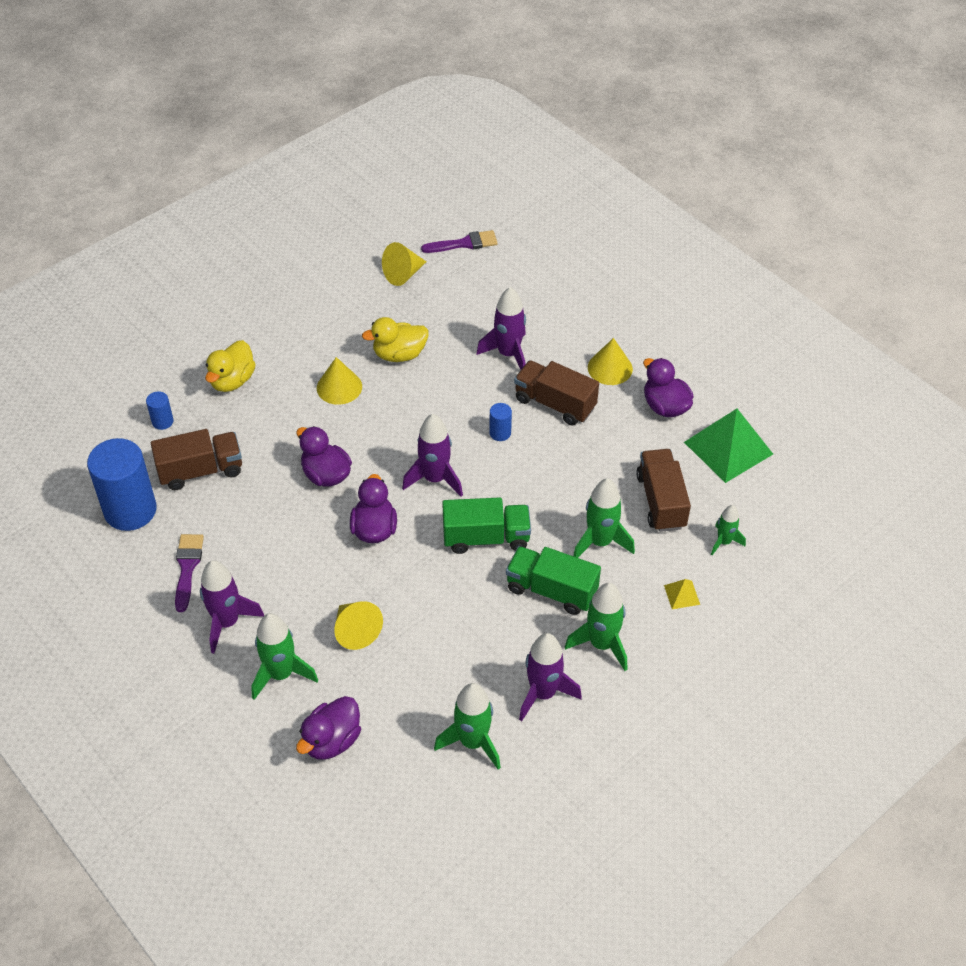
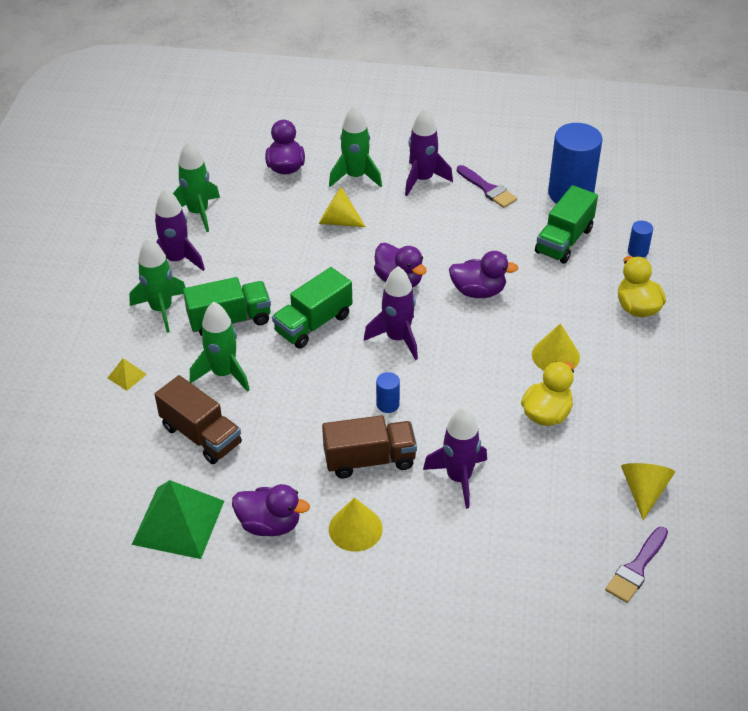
camera: 140 degrees right, 5 degrees down
(201, 471) = (564, 240): brown truck -> green truck
(724, 542) = (121, 436): green rocket -> none

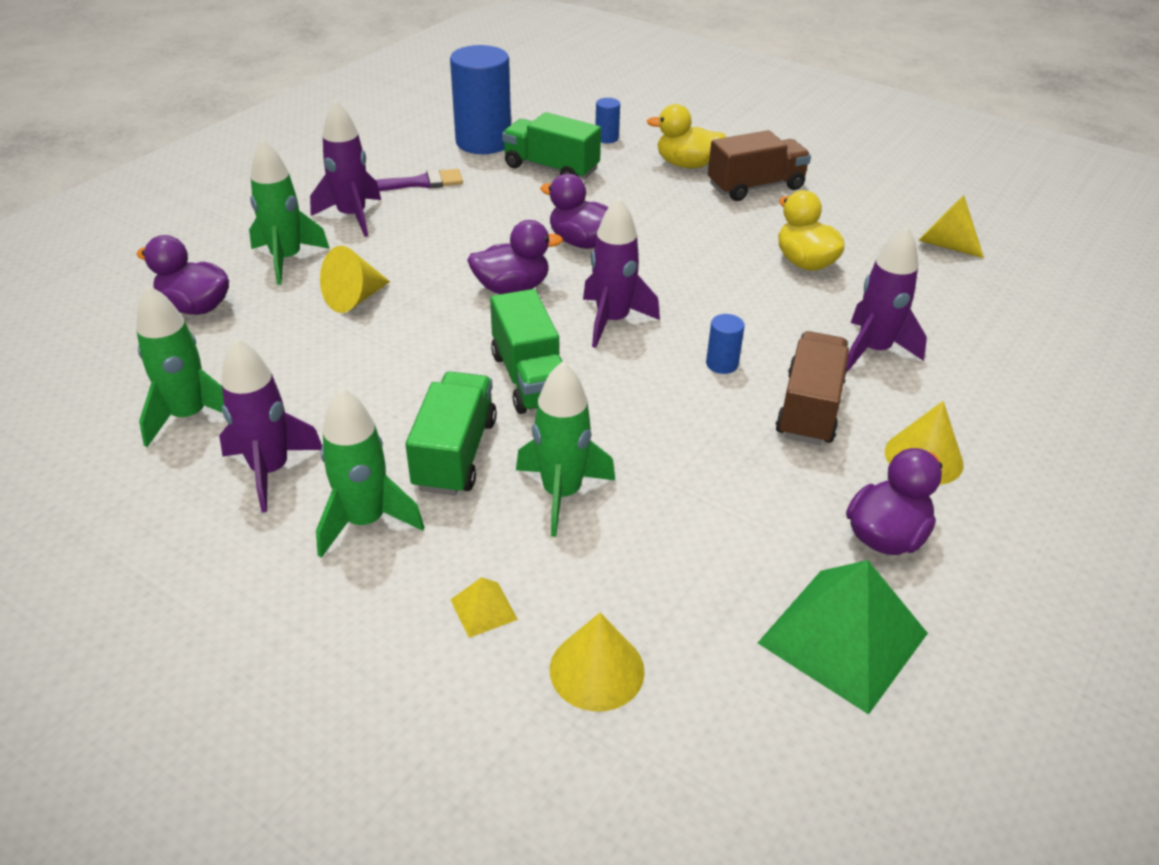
camera: 65 degrees left, 5 degrees down
(201, 435) = (674, 557): brown truck -> brown truck (755, 187)
(478, 291) = (581, 242): purple duck -> purple duck turned 90 degrees counterclockwise
(555, 356) = (721, 229): yellow cone -> yellow cone (597, 670)
(564, 240) = (551, 168): green truck -> green truck turned 150 degrees clockwise
(636, 568) = (1047, 283): purple brush -> none

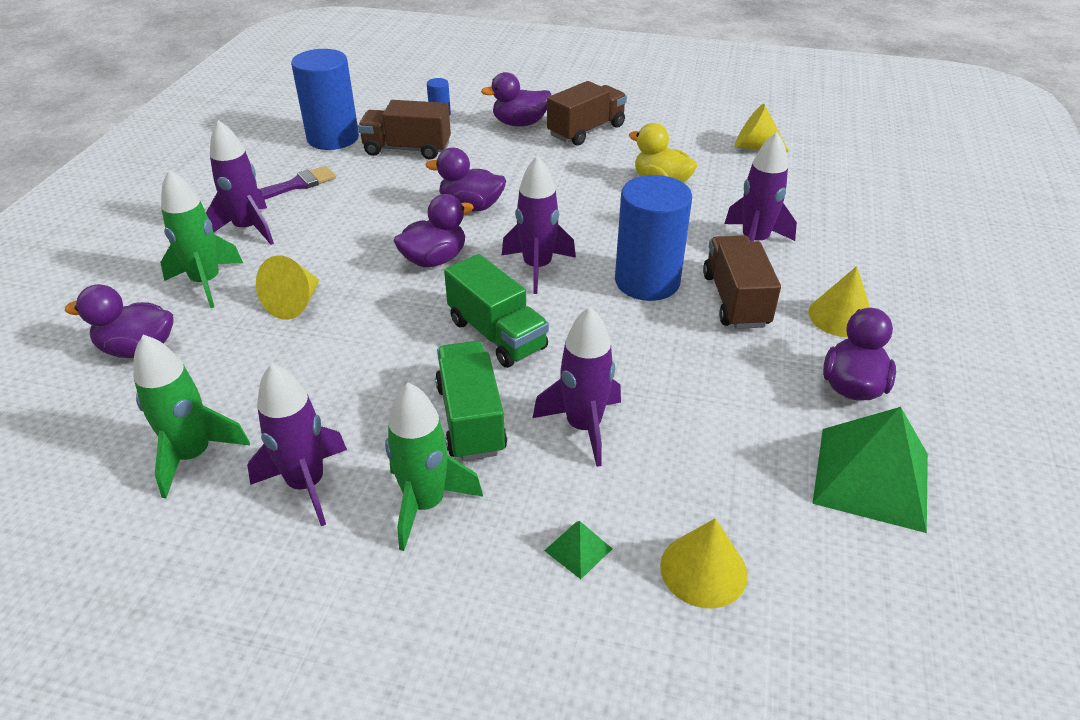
camera: 20 degrees left, 0 degrees up
(483, 609) = (578, 549): yellow pyramid -> green pyramid
(551, 168) = (407, 149): green truck -> brown truck
(561, 493) = (583, 427): green rocket -> purple rocket
(686, 164) = (520, 123): yellow duck -> purple duck
(722, 364) = (647, 281): blue cylinder -> blue cylinder, size x2.31

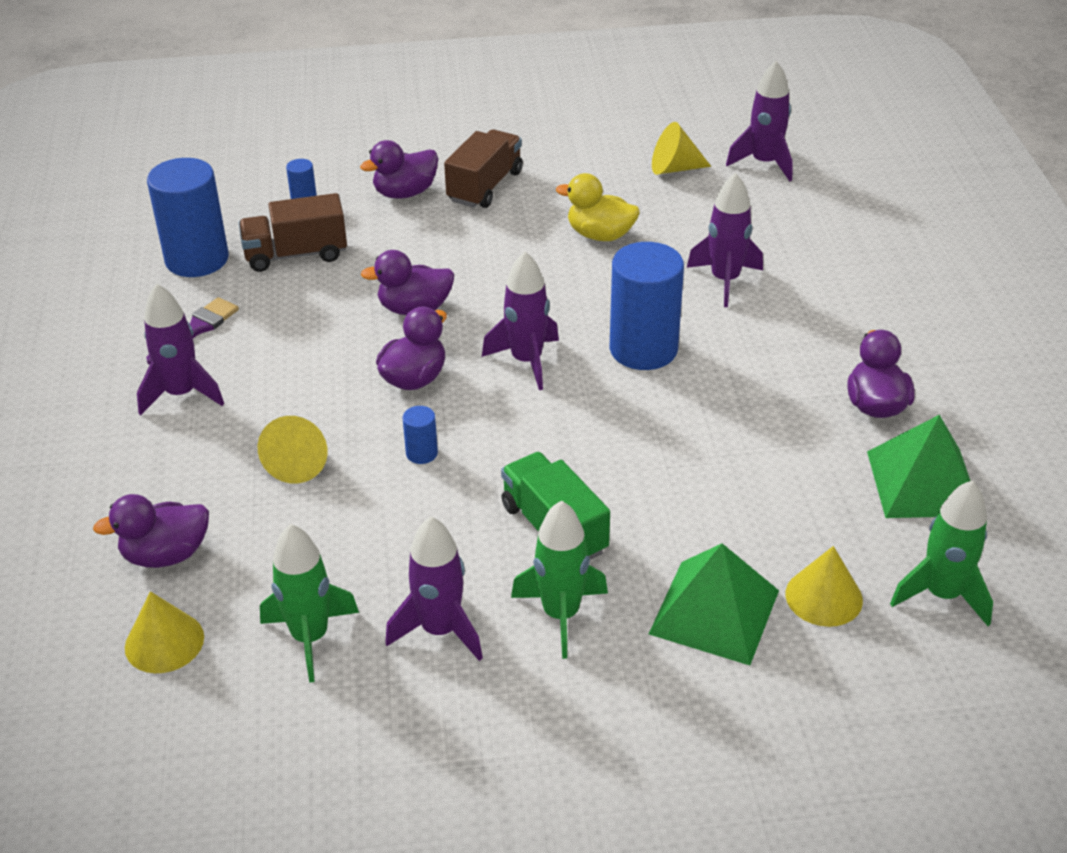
camera: 20 degrees left, 0 degrees up
(206, 282) = (183, 466): green rocket -> green rocket (942, 595)
(399, 321) = (421, 453): none -> blue cylinder
(497, 334) = (528, 441): green truck -> none
(578, 549) = (714, 612): green pyramid -> green pyramid, size x2.33
(583, 427) = (661, 507): purple rocket -> purple rocket (764, 163)
(735, 300) = (736, 348): brown truck -> none
(841, 316) = (838, 340): yellow cone -> yellow cone (164, 642)

